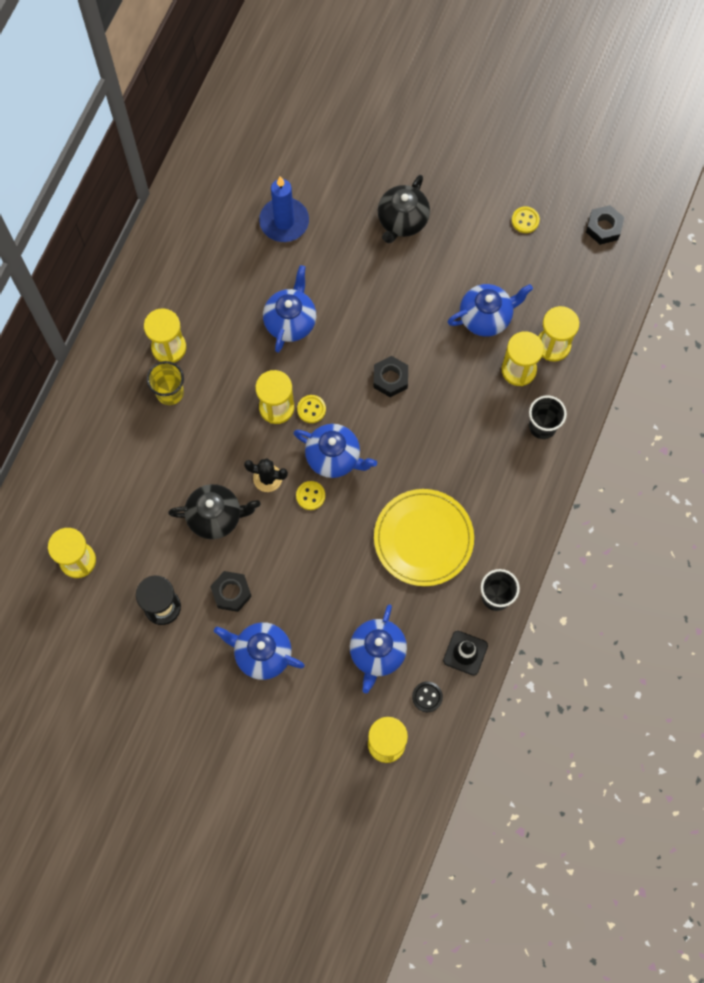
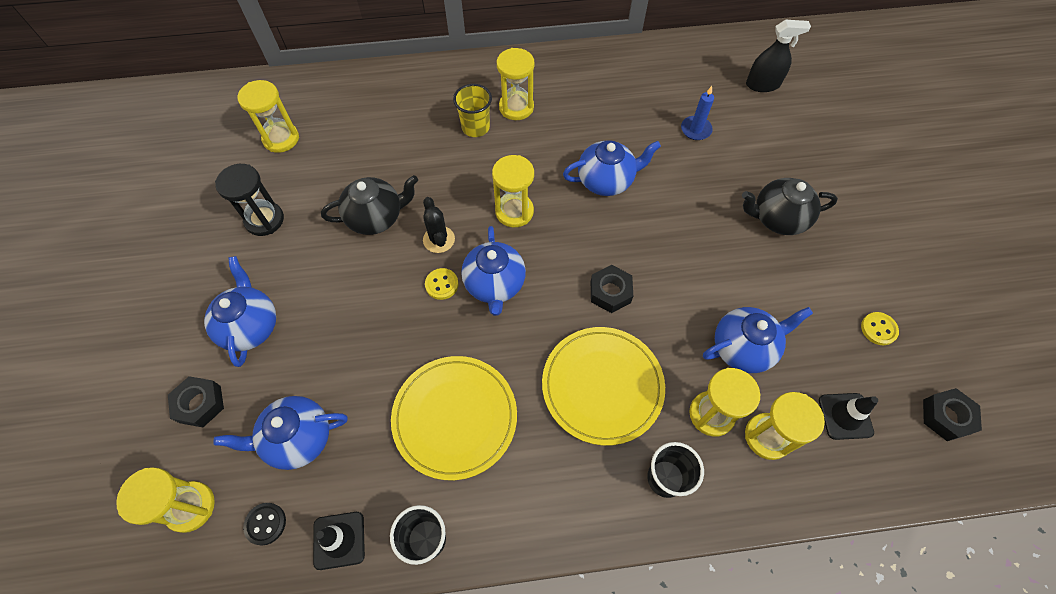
camera: 60 degrees right, 10 degrees down
(216, 517) = (376, 217): black teapot -> black teapot turned 75 degrees counterclockwise
(231, 593) = (304, 268): black nut -> black nut (200, 404)
(272, 138) = (762, 84): none -> black spray bottle
(284, 221) = (695, 129): blue candle -> blue candle, size x0.60
(311, 409) = (531, 240): yellow button -> none
(458, 428) = (602, 386): none -> yellow plate
(486, 317) = (743, 348): blue teapot -> blue teapot turned 60 degrees counterclockwise
(568, 288) = (845, 416): none -> black traffic cone

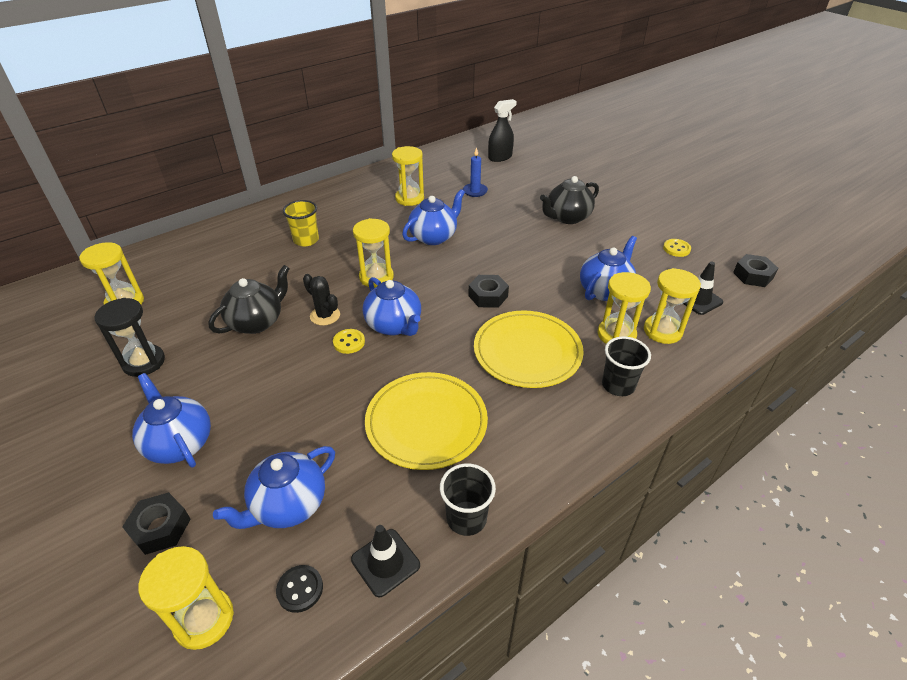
camera: 30 degrees left, 20 degrees down
(516, 107) = (331, 219): yellow hourglass -> yellow hourglass (409, 198)

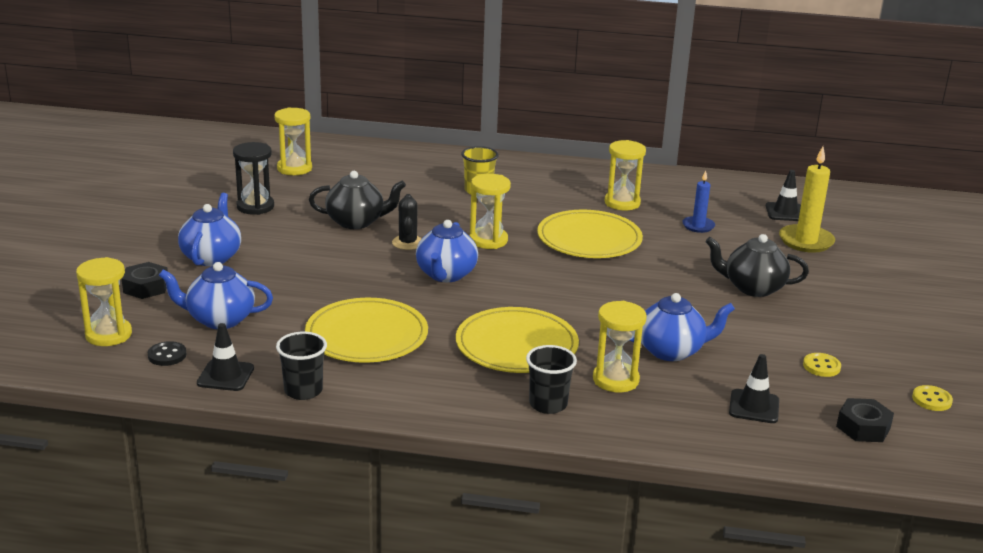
camera: 45 degrees right, 15 degrees down
(349, 342) = (396, 266): yellow button -> yellow button (931, 400)
(434, 237) = (589, 239): blue teapot -> yellow plate
(488, 296) = (555, 298): black nut -> none
(500, 157) = (785, 212): black spray bottle -> black traffic cone
(539, 171) = (806, 241): none -> yellow candle
(662, 331) = (665, 402): yellow hourglass -> none

